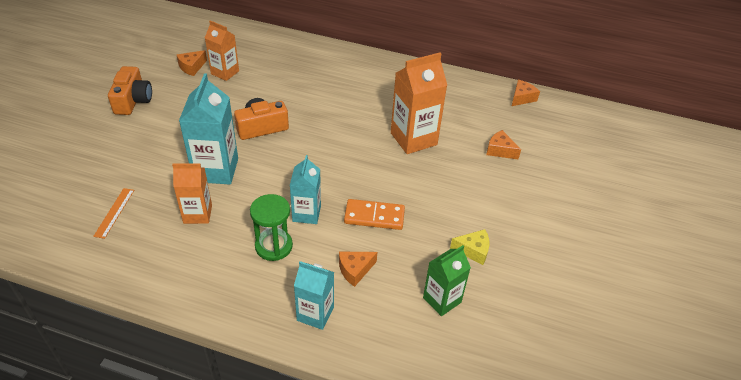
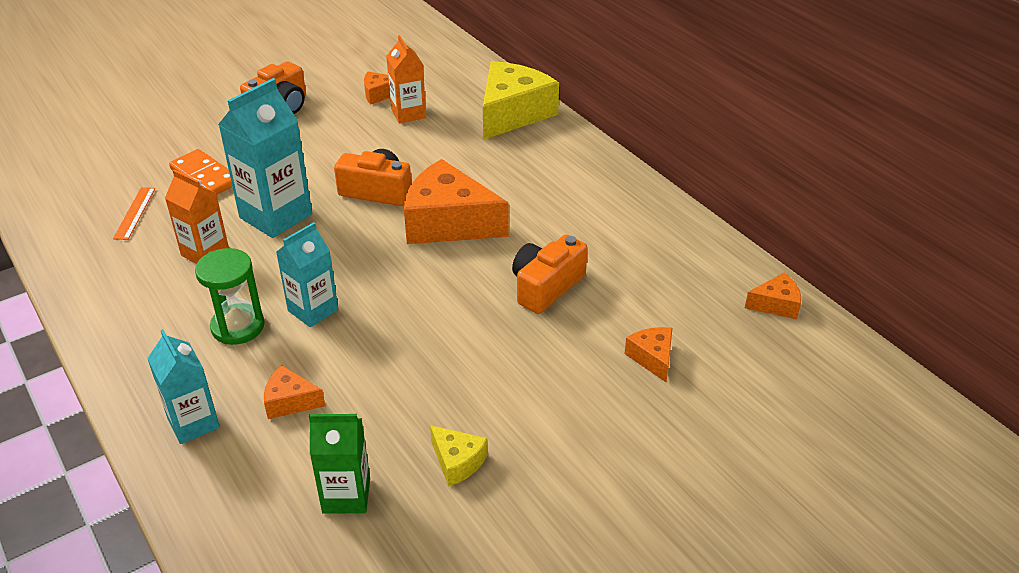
camera: 40 degrees right, 5 degrees down
(114, 212) = (135, 213): orange ruler -> orange ruler turned 45 degrees counterclockwise
(287, 49) = (513, 113): none -> yellow cheese
(324, 127) = (448, 222): none -> orange cheese
(374, 216) = (384, 353): orange domino -> orange domino (205, 176)
(413, 139) = (546, 286): orange carton -> orange camera

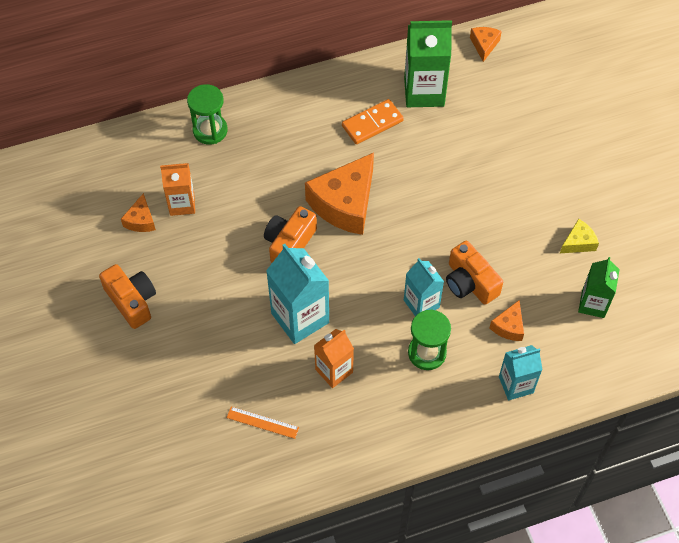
camera: 75 degrees left, 20 degrees up
(205, 176) = (225, 367): orange domino -> orange domino (372, 123)
(513, 113) = (210, 130): yellow cheese -> green hourglass
(546, 286) = (434, 161): orange camera -> orange camera (470, 282)
(652, 358) = (515, 123): orange cheese -> none
(657, 260) = (424, 92): none -> green carton

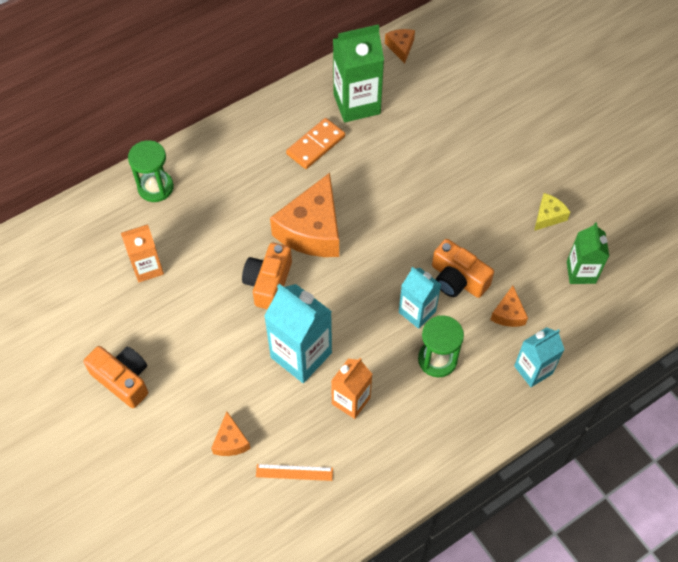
camera: 15 degrees left, 0 degrees up
(141, 220) = (109, 294): orange cheese -> orange cheese (230, 441)

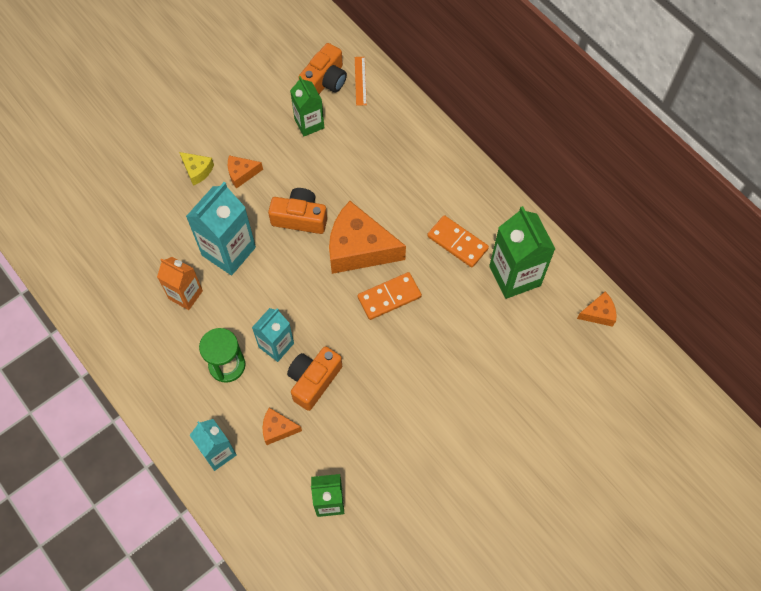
camera: 85 degrees right, 5 degrees up
(123, 379) = (203, 123): orange camera -> orange camera (325, 81)
(147, 268) = (309, 124): orange carton -> green carton
(155, 187) = (393, 117): green hourglass -> none
(230, 441) = (149, 206): orange cheese -> orange cheese (242, 174)
(294, 472) = (121, 256): orange ruler -> orange ruler (360, 81)
(370, 207) = (389, 297): none -> orange domino
(548, 216) = (395, 469): yellow cheese -> yellow cheese (197, 171)

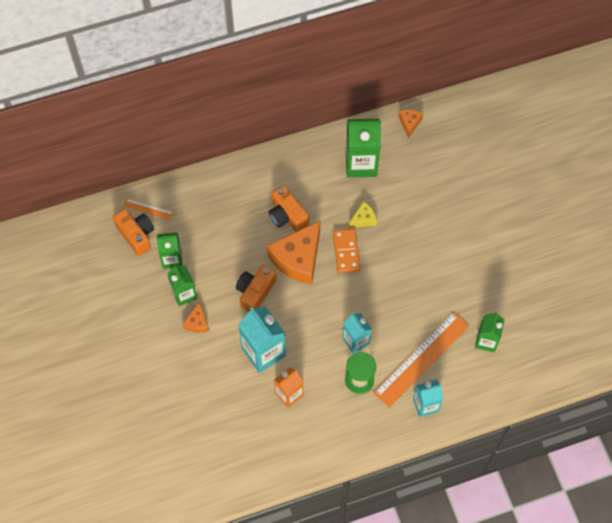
camera: 70 degrees left, 0 degrees up
(197, 171) = (180, 355): yellow cheese -> yellow cheese (363, 219)
(271, 149) = (184, 294): none -> green carton
(278, 429) = (421, 359): orange cheese -> orange ruler
(313, 380) = (393, 323): orange camera -> orange camera (287, 215)
(457, 242) = (320, 191): orange domino -> none

